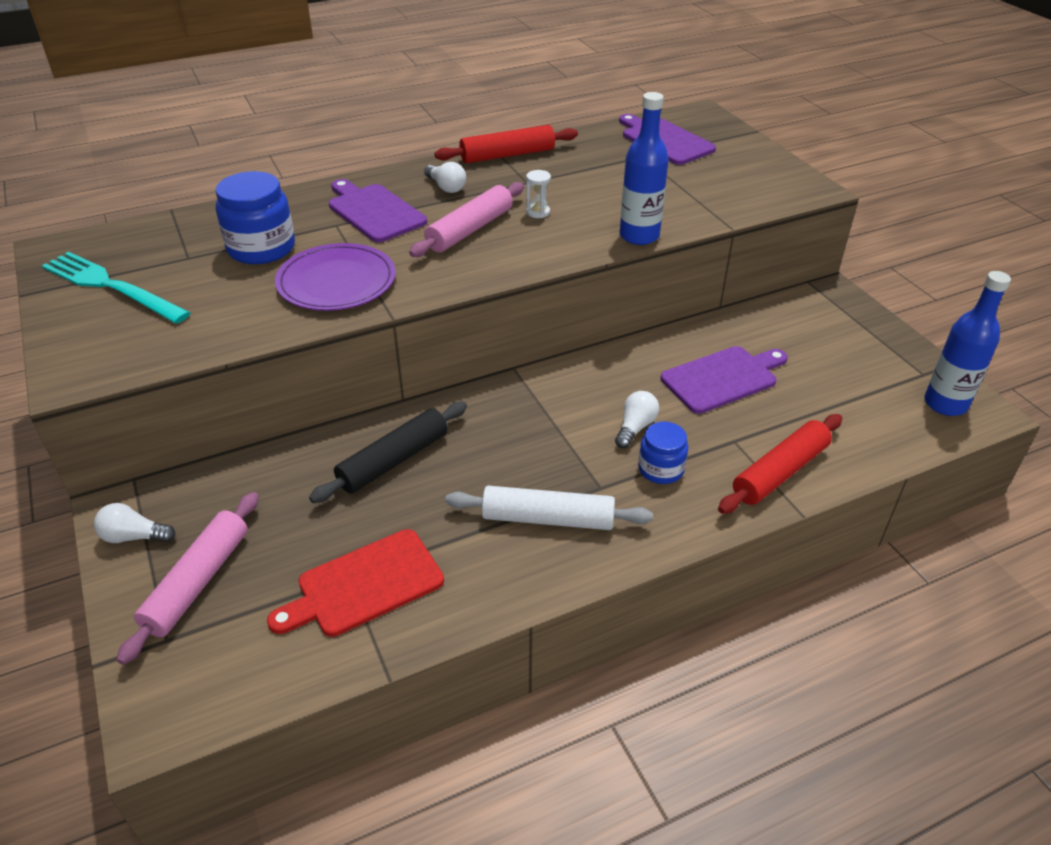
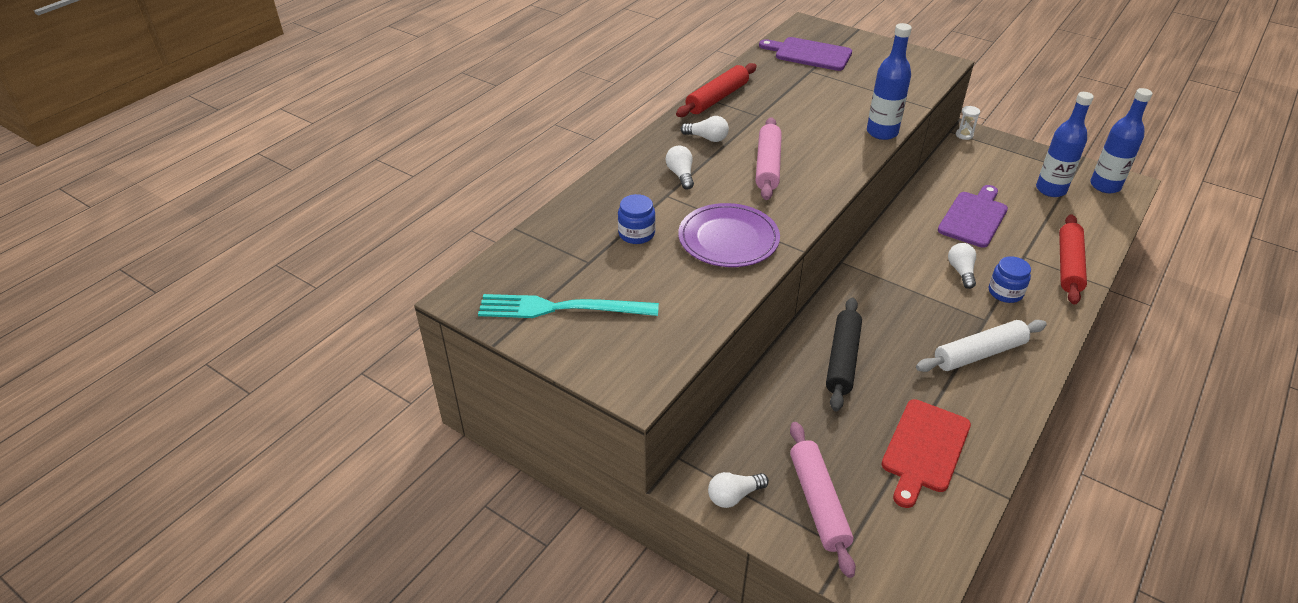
camera: 30 degrees left, 0 degrees up
(261, 248) = (636, 234): blue jar -> blue jar, size x0.61
(374, 211) = (681, 175): purple cutting board -> white light bulb
(538, 212) = (795, 136): white hourglass -> white hourglass (964, 135)
(862, 383) = (1050, 190): none -> blue bottle

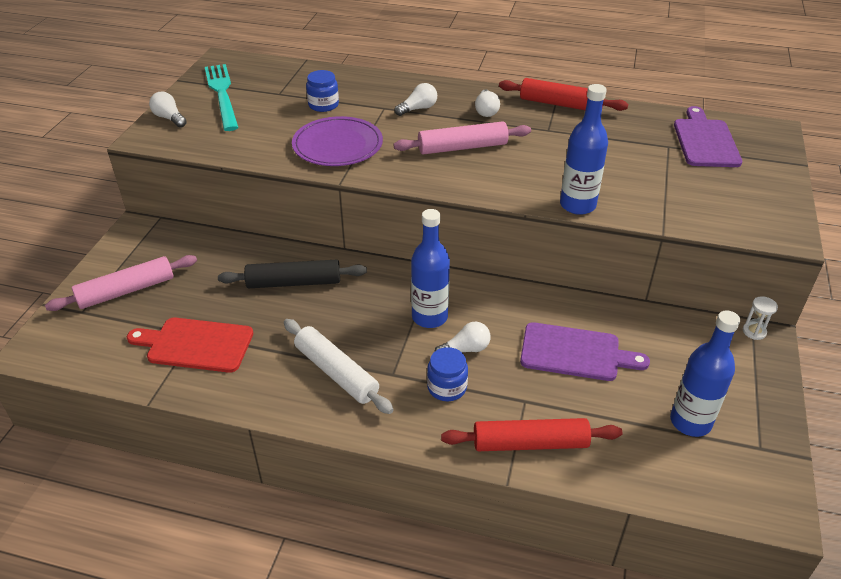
camera: 70 degrees right, 0 degrees up
(734, 496) = (127, 248): white light bulb -> white light bulb (169, 118)
(1105, 186) = (747, 482): blue bottle -> blue bottle (429, 317)

